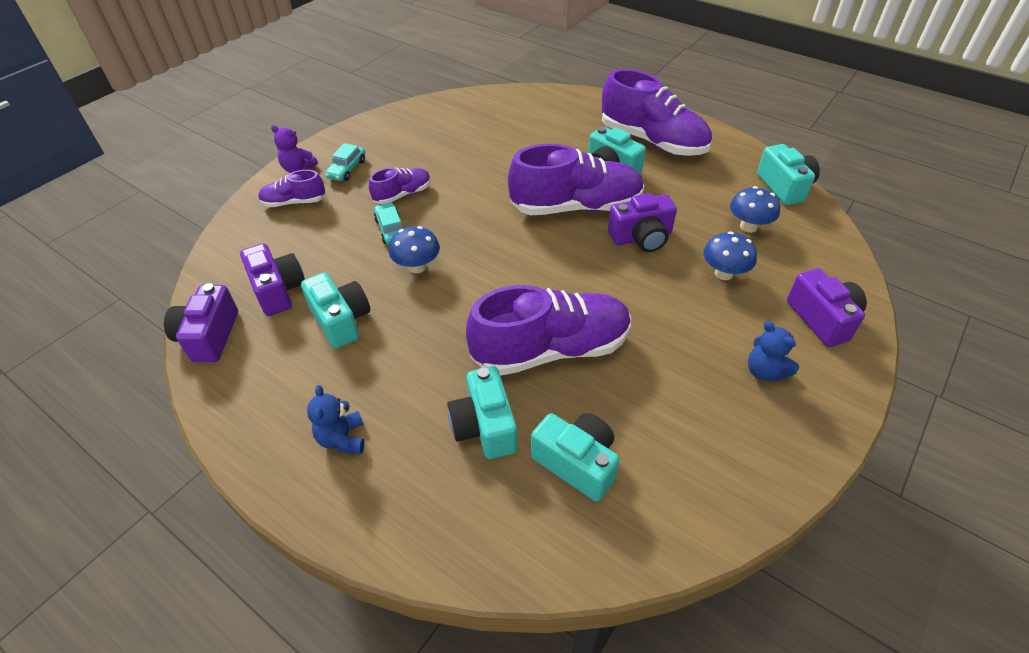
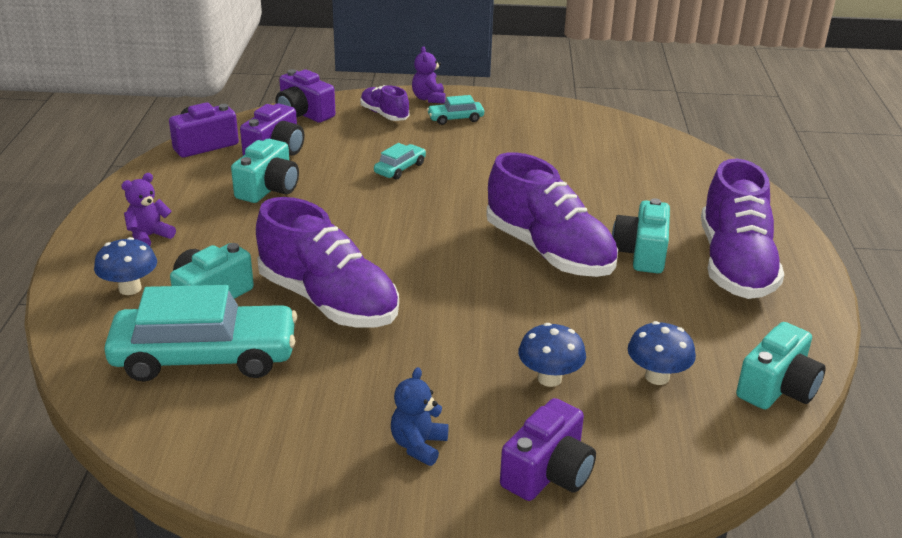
camera: 55 degrees right, 15 degrees down
(342, 439) = (149, 236): blue teddy bear -> purple teddy bear
(403, 194) = (453, 156): purple shoe -> none
(417, 267) = (366, 198): blue mushroom -> blue mushroom (130, 288)
(577, 463) = (205, 357): turquoise camera -> turquoise car
(641, 237) = (547, 306): purple camera -> purple camera (303, 113)

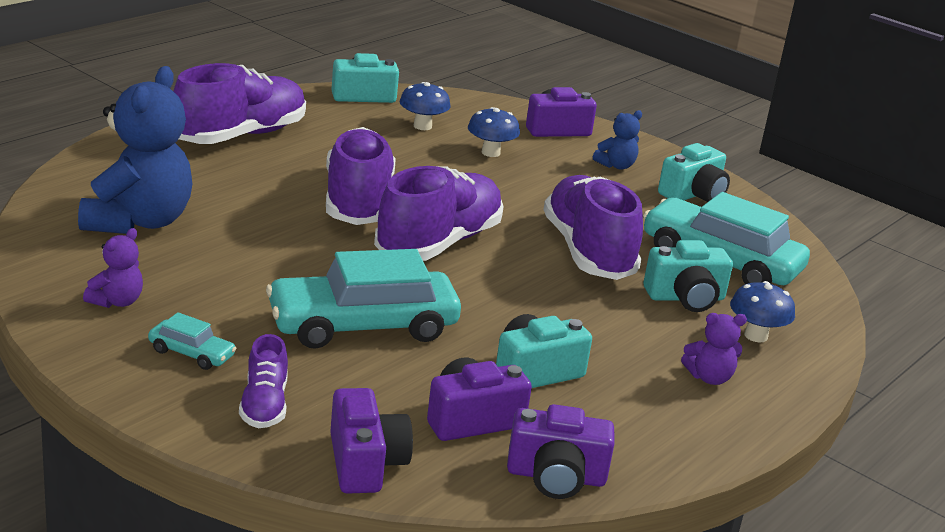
camera: 145 degrees left, 5 degrees down
(400, 168) = (362, 325): turquoise car -> turquoise car, size x2.27
(429, 98) = (165, 400): purple teddy bear -> purple teddy bear (117, 301)
(442, 246) = (438, 243): none -> purple shoe
(625, 165) = (138, 222): none -> blue teddy bear
(641, 253) = (289, 169): turquoise camera -> turquoise camera (693, 194)

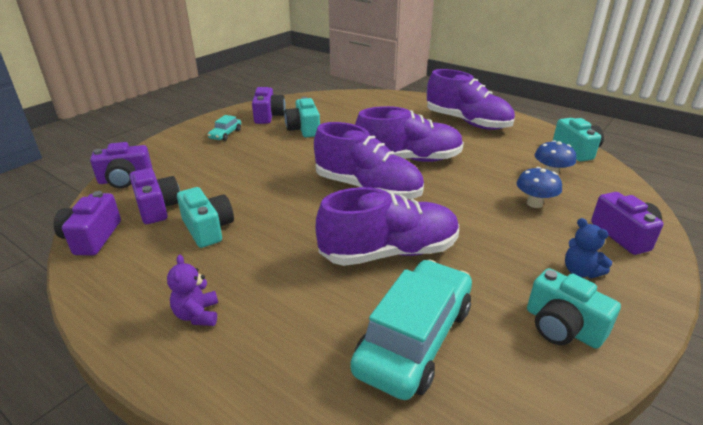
camera: 90 degrees right, 5 degrees up
(117, 301) = (268, 116): purple teddy bear -> purple camera
(138, 222) = (346, 111): blue teddy bear -> none
(264, 405) = (180, 153): purple shoe -> none
(362, 325) = (257, 171): turquoise car -> none
(685, 298) = (329, 308): turquoise camera -> turquoise camera (304, 129)
(756, 336) = (269, 354): blue mushroom -> none

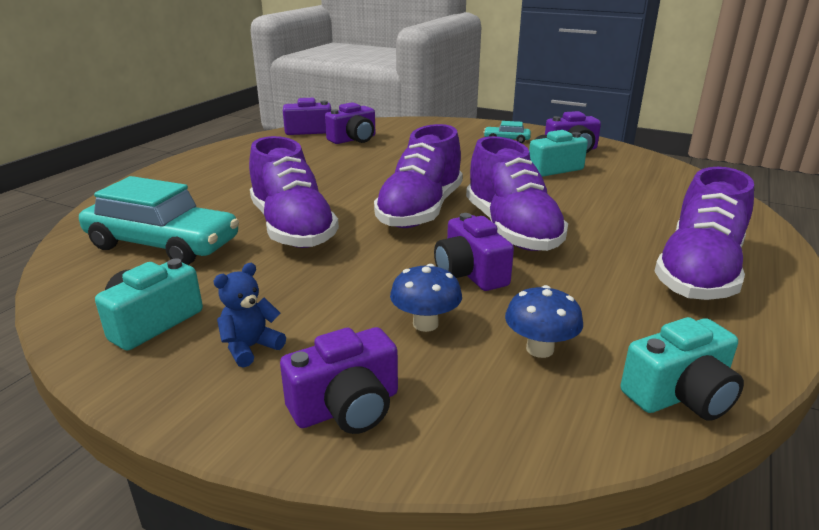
camera: 80 degrees right, 5 degrees down
(125, 180) = (394, 124): purple camera -> purple camera (470, 273)
(197, 315) = (215, 170): purple teddy bear -> none
(208, 229) = (325, 158): turquoise camera -> none

